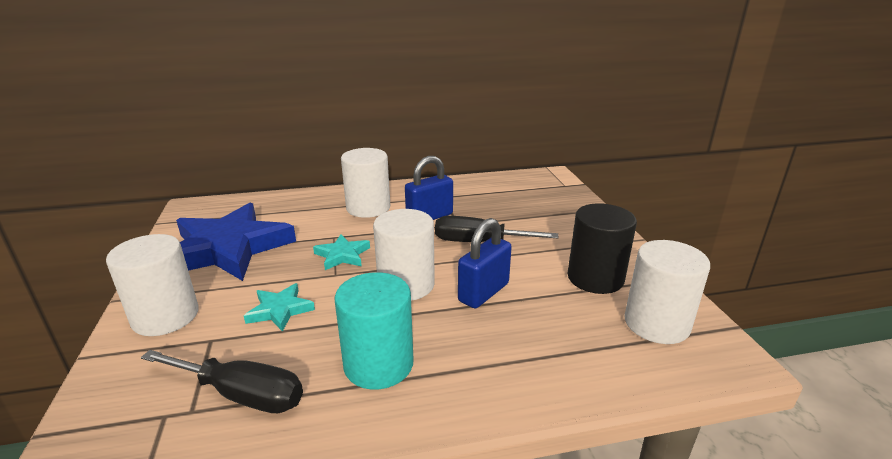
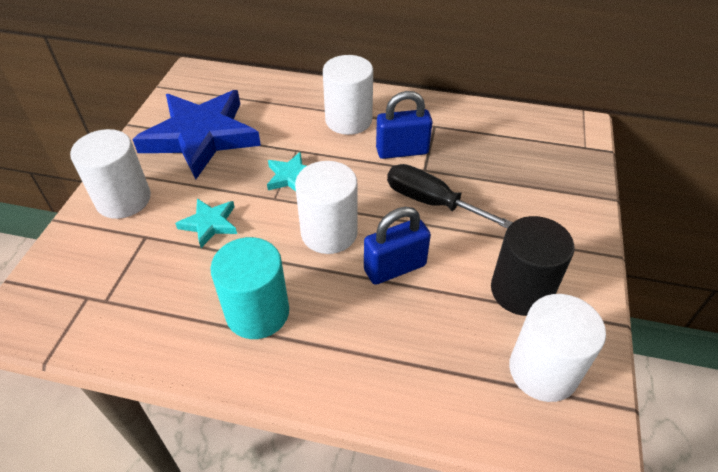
camera: 25 degrees right, 20 degrees up
(241, 395) = (144, 300): black screwdriver -> none

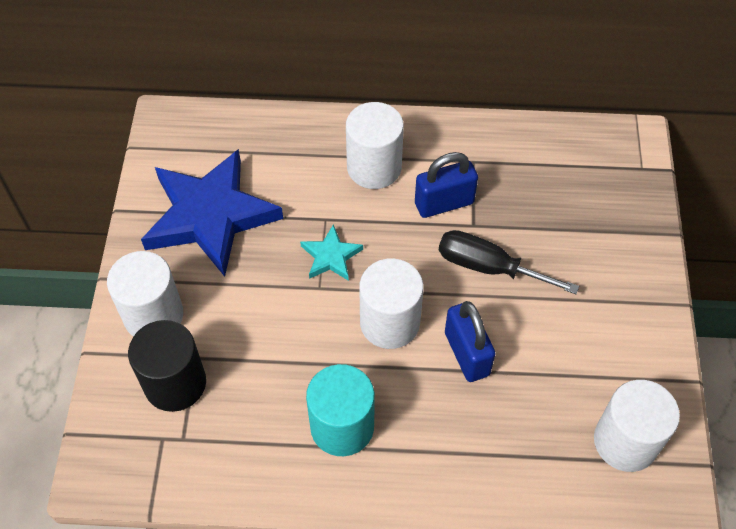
camera: 10 degrees left, 10 degrees up
(209, 224) = (259, 331): turquoise star -> none
(395, 268) = (466, 354): blue padlock -> blue padlock turned 75 degrees counterclockwise
(521, 291) = (595, 360): black cylinder -> black cylinder (175, 383)

